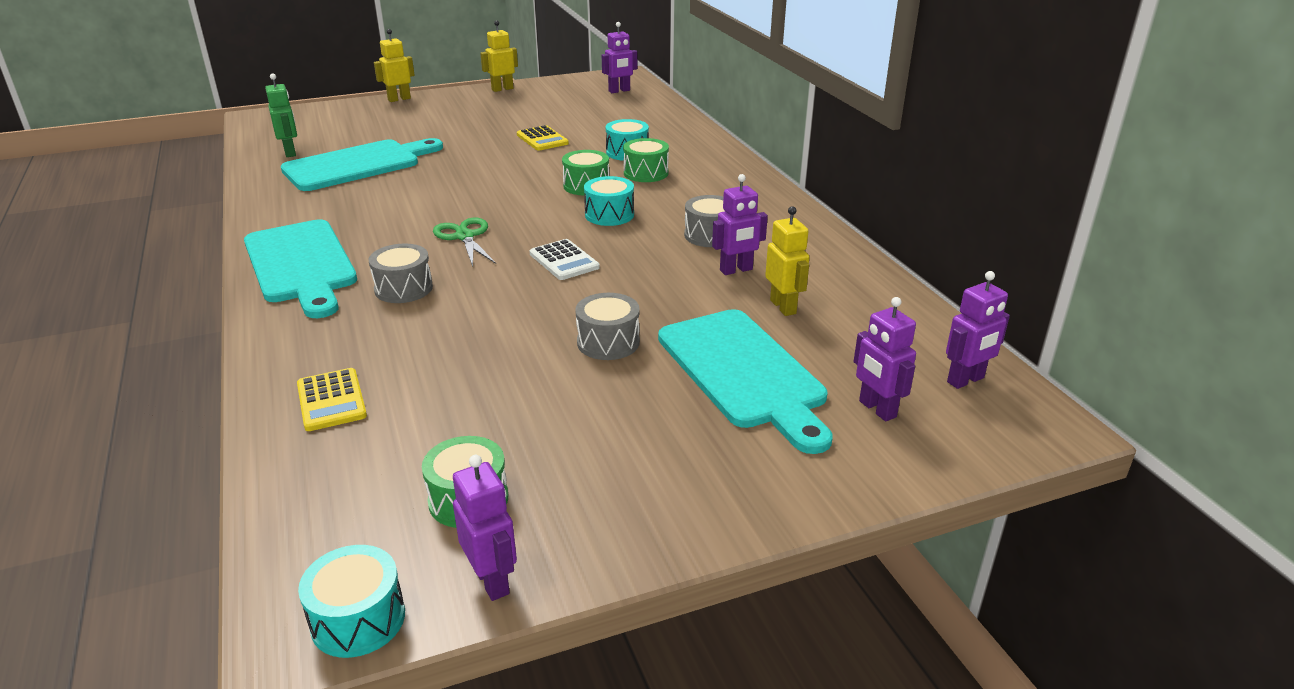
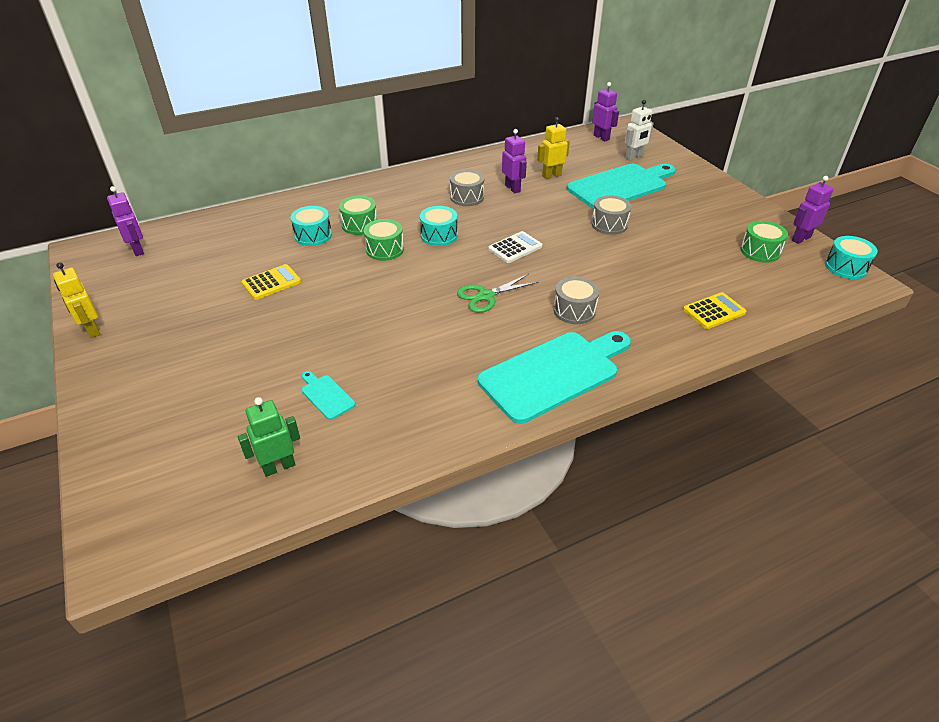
camera: 95 degrees left, 10 degrees up
(357, 165) = (326, 395): turquoise cutting board -> turquoise cutting board, size x0.42
(399, 99) = (93, 414): yellow robot -> none
(877, 409) = (634, 157): purple robot -> white robot

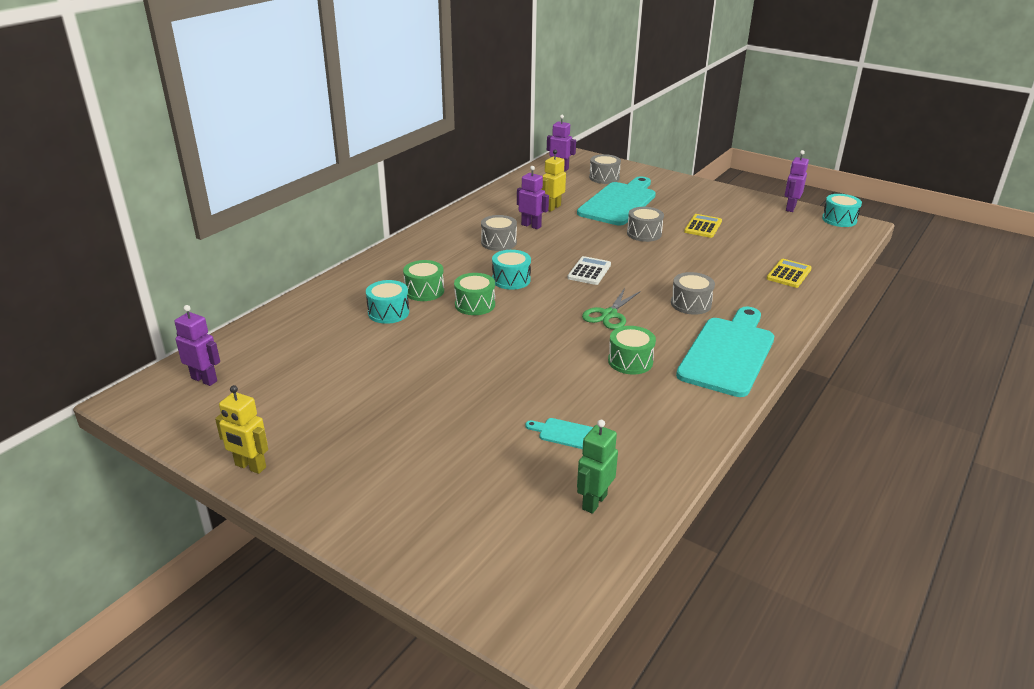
camera: 30 degrees left, 10 degrees down
(271, 282) = (397, 364): yellow calculator -> yellow calculator (703, 226)
(634, 157) = (604, 178): white robot -> grey drum
(760, 251) = (773, 224): green drum -> green drum (630, 361)

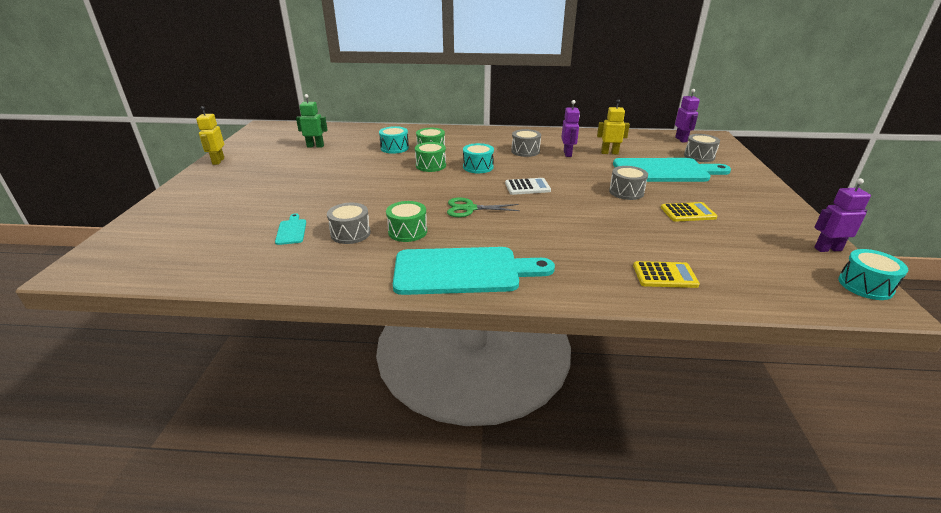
camera: 60 degrees right, 0 degrees up
(204, 379) = (289, 132): purple robot -> none
(594, 502) = (214, 258): green robot -> green robot (315, 146)
(691, 304) = (530, 237): grey drum -> grey drum (350, 233)

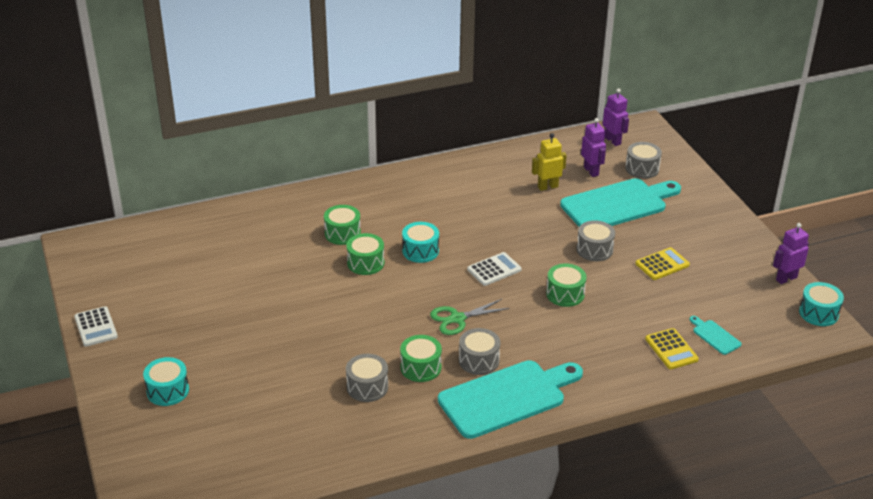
camera: 25 degrees left, 5 degrees up
(218, 161) = (96, 327): yellow robot -> white calculator
(291, 231) = (304, 402): turquoise cutting board -> turquoise cutting board (715, 336)
(315, 146) = (192, 265): green robot -> none
(394, 148) = (296, 242): turquoise drum -> turquoise drum (168, 391)
(525, 151) = (454, 208): grey drum -> grey drum (479, 360)
(567, 153) = (503, 200): purple robot -> purple robot (591, 171)
(579, 213) = (565, 294): none -> green drum
(664, 275) = (671, 349): yellow calculator -> yellow calculator turned 90 degrees clockwise

